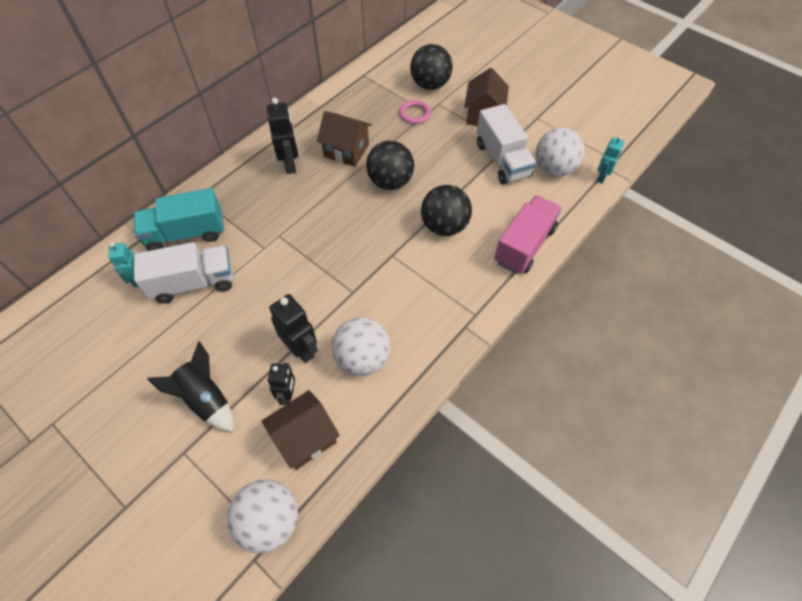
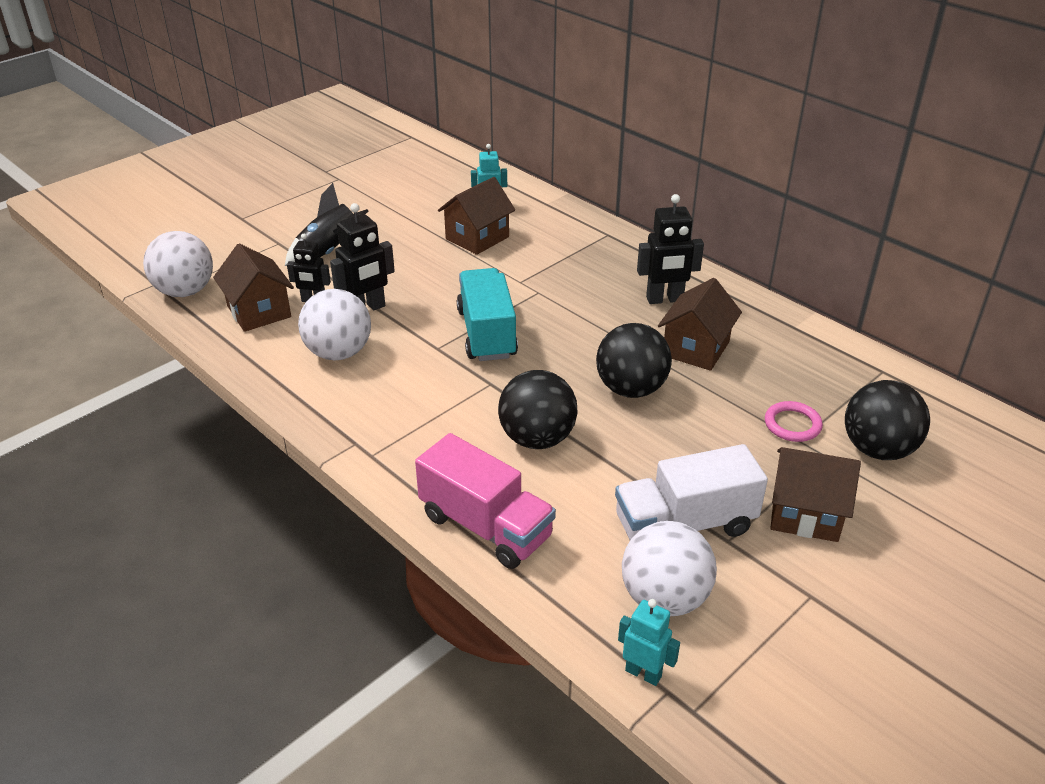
camera: 95 degrees right, 20 degrees down
(186, 233) = (549, 229): turquoise truck -> turquoise truck (487, 333)
(193, 283) = (477, 238): white truck -> brown house

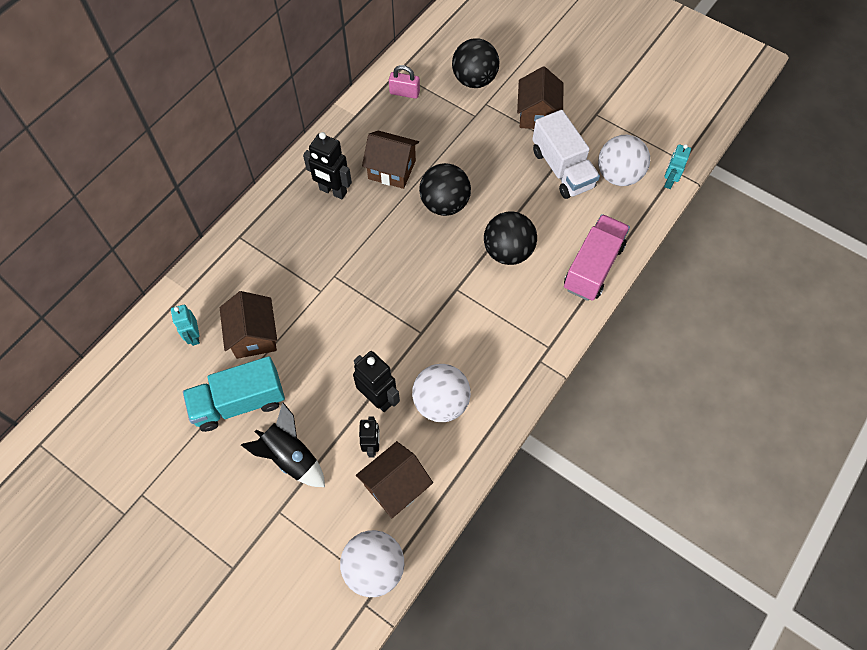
camera: 100 degrees left, 25 degrees up
(477, 238) = (254, 336): brown house -> brown house turned 45 degrees clockwise
(487, 333) = (397, 302): turquoise truck -> turquoise truck (239, 402)
(664, 299) = (333, 191): black robot -> black robot turned 135 degrees clockwise
(792, 424) = (461, 118): pink ring -> none
(841, 374) = (404, 92): none -> pink padlock

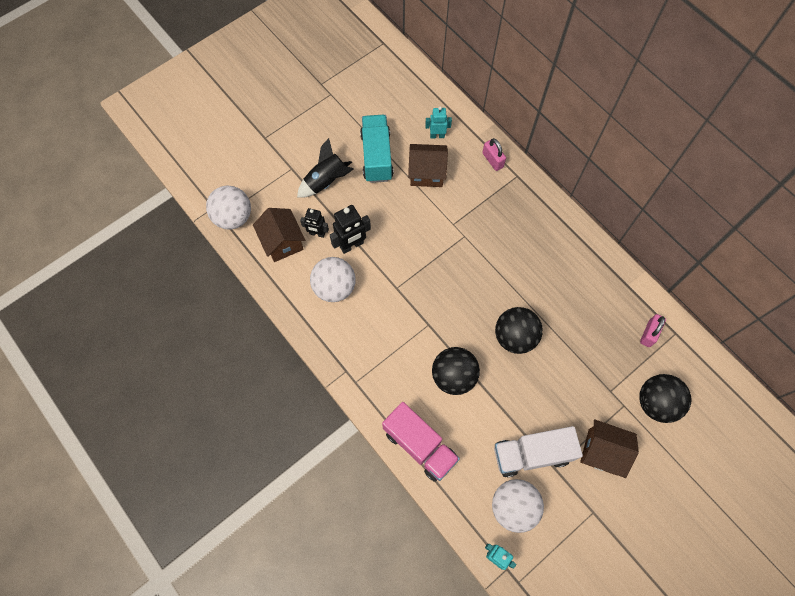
camera: 105 degrees right, 5 degrees up
(221, 266) = (492, 160): none -> pink padlock
(333, 191) = (547, 251): black robot -> none
(391, 170) = (560, 302): brown house -> none

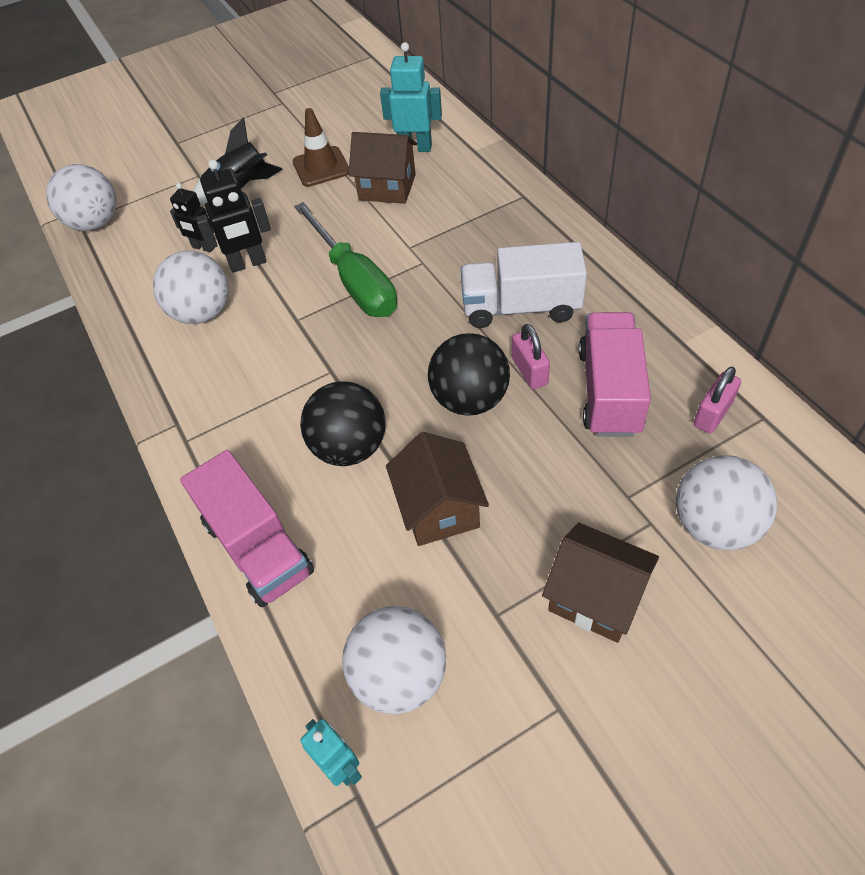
camera: 15 degrees right, 15 degrees down
(282, 242) = (150, 254): brown house -> brown house (439, 509)
(376, 156) = (321, 167): turquoise truck -> brown traffic cone
(425, 255) = (355, 281): none -> green screwdriver
(437, 135) = (415, 148): turquoise robot -> turquoise robot, size x1.53
(492, 160) = (490, 177): pink padlock -> pink padlock (529, 371)
(532, 454) = (458, 585): white truck -> white truck (521, 307)
(592, 324) = (609, 391): none -> pink truck
(656, 403) = (714, 525): black ball -> white ball

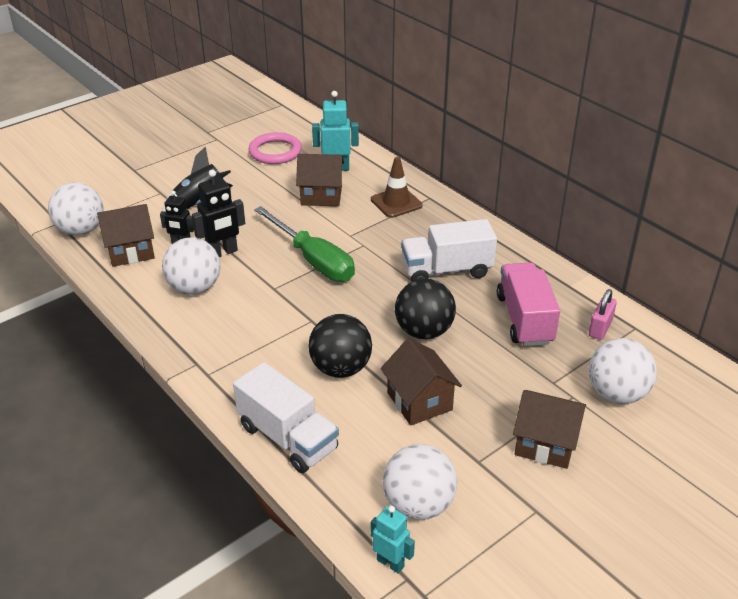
camera: 15 degrees left, 15 degrees down
(143, 256) = (130, 251): none -> brown house
(258, 547) = (287, 437): pink truck -> white truck
(321, 167) = (263, 183): brown traffic cone -> brown traffic cone (396, 203)
(347, 122) = (275, 152): none -> pink ring
(529, 371) = (463, 310): pink padlock -> none

